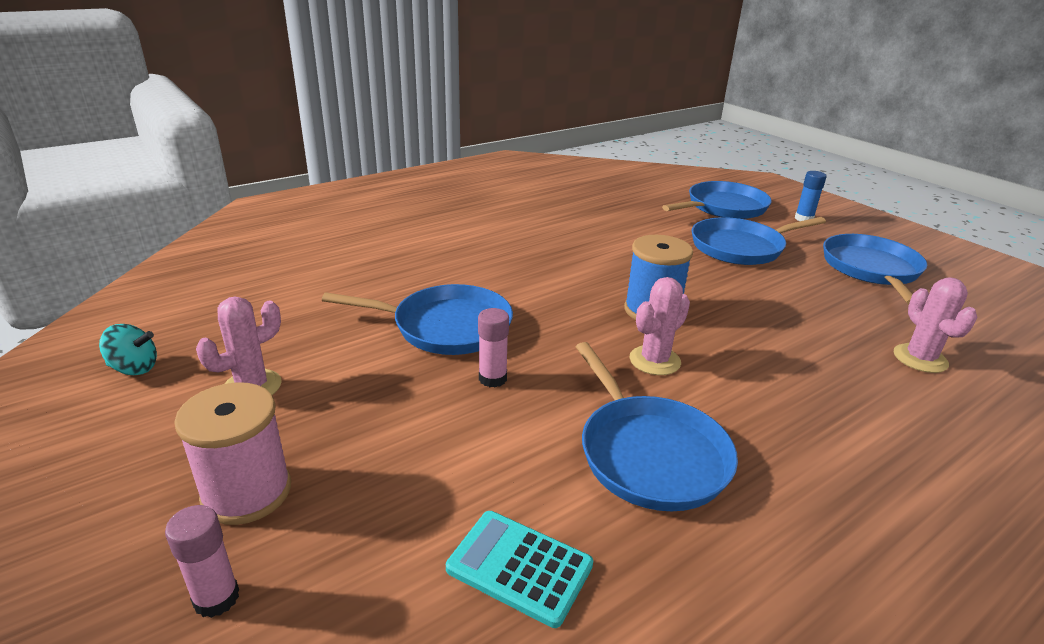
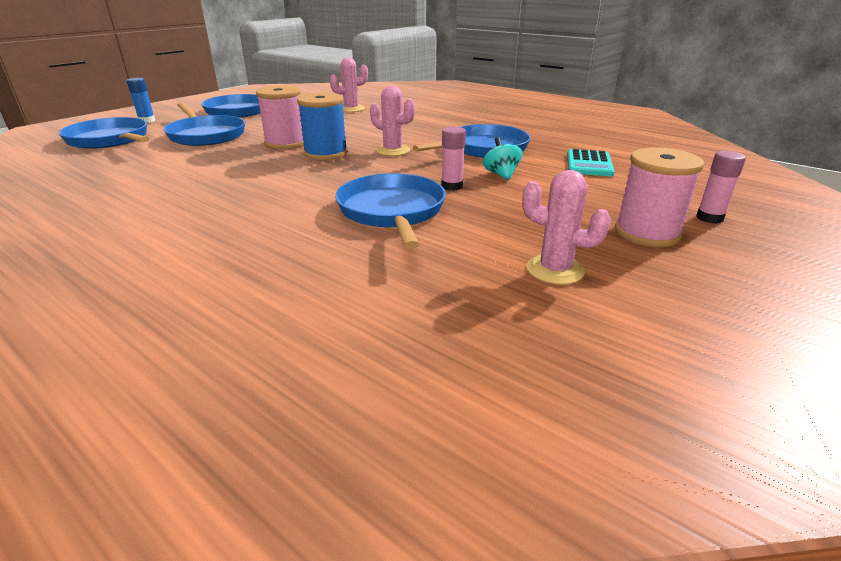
camera: 105 degrees left, 0 degrees up
(134, 368) = (609, 358): turquoise spinning top -> turquoise spinning top (501, 175)
(701, 289) = (285, 143): none -> pink spool

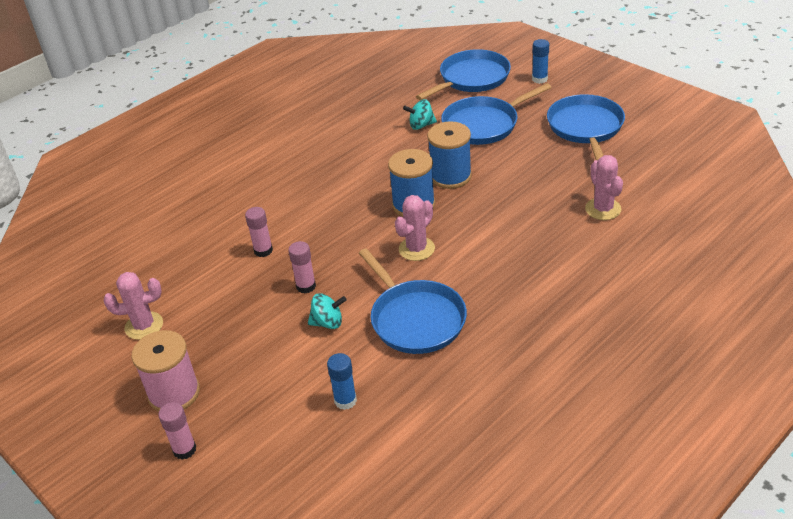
camera: 100 degrees right, 10 degrees up
(182, 155) = (421, 125): none -> turquoise spinning top
(285, 143) = (450, 176): pink spool -> blue spool
(392, 211) = (263, 251): blue pan -> pink glue stick
(555, 270) = (144, 326): pink cactus -> pink cactus turned 45 degrees clockwise
(589, 164) = (345, 401): turquoise calculator -> blue glue stick

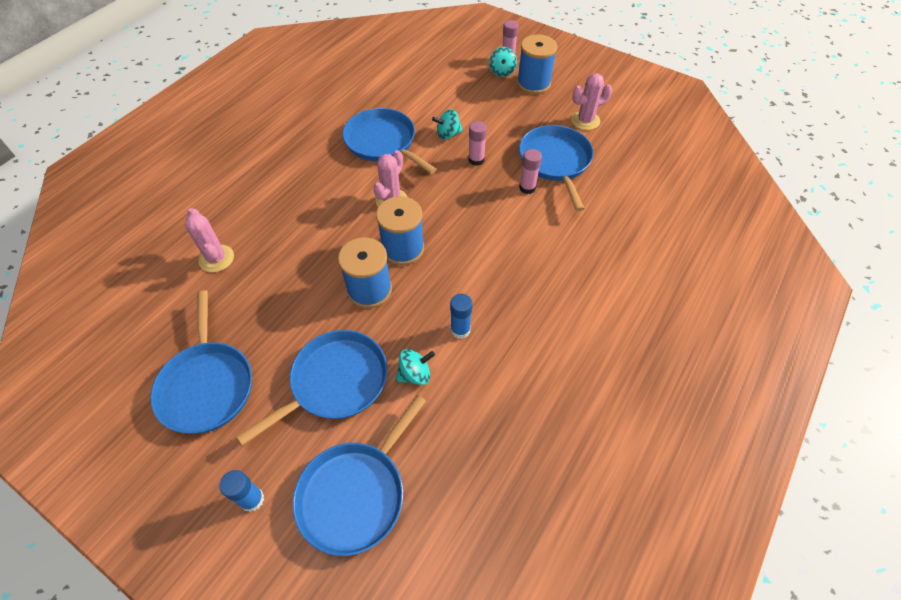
camera: 165 degrees right, 15 degrees up
(174, 393) = (533, 84): pink spool -> blue spool
(208, 422) = (502, 72): none -> turquoise spinning top
(215, 276) = (555, 162): none -> blue pan
(345, 401) = (419, 89): blue glue stick -> blue glue stick (460, 330)

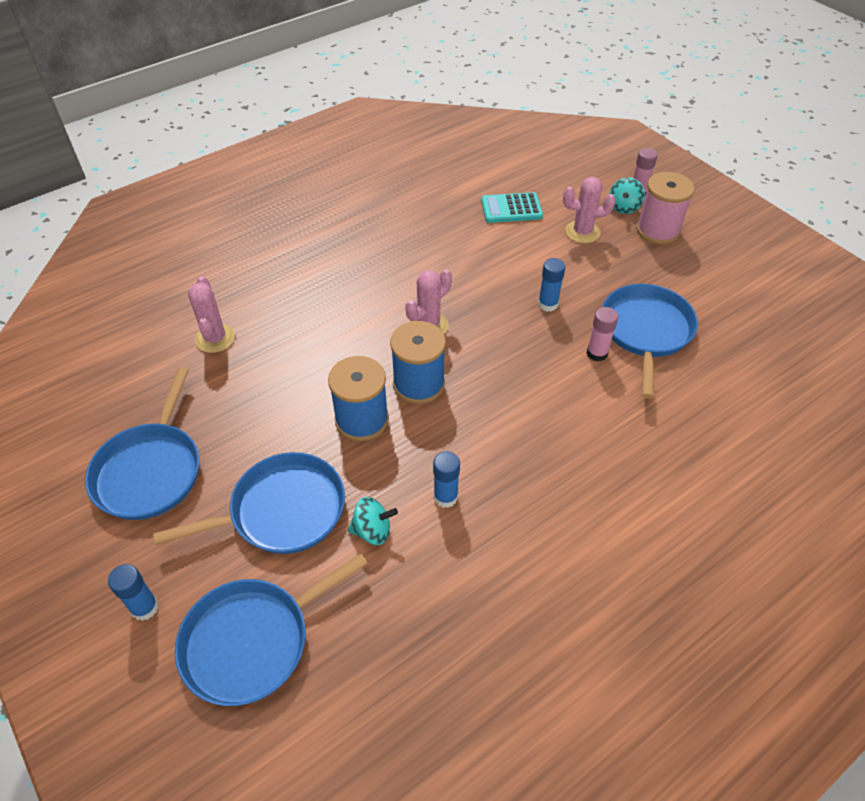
camera: 20 degrees right, 5 degrees down
(383, 142) = (446, 257): blue pan -> none
(418, 92) = (511, 208): none -> turquoise calculator
(448, 134) = (526, 266): turquoise spinning top -> none
(476, 160) = (548, 304): pink glue stick -> blue glue stick
(533, 84) = (657, 230): blue spool -> pink spool
(585, 120) = (706, 291): pink cactus -> pink cactus (582, 232)

